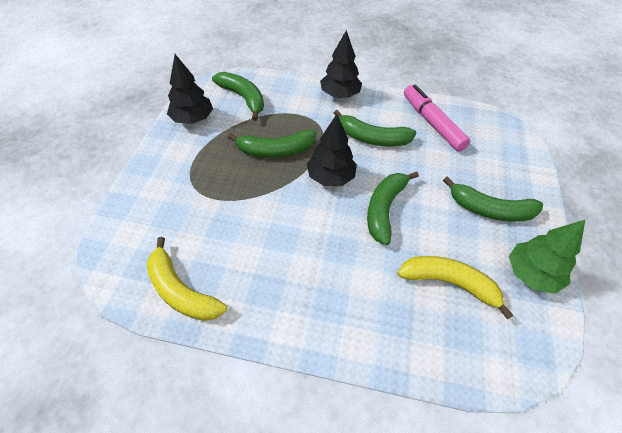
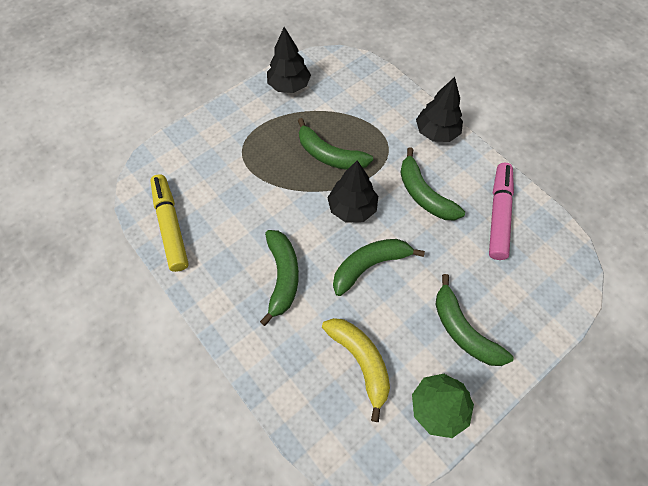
camera: 40 degrees right, 10 degrees up
(181, 291) = (171, 226): yellow banana -> yellow marker
(243, 98) = (347, 87): green banana -> green banana (282, 276)

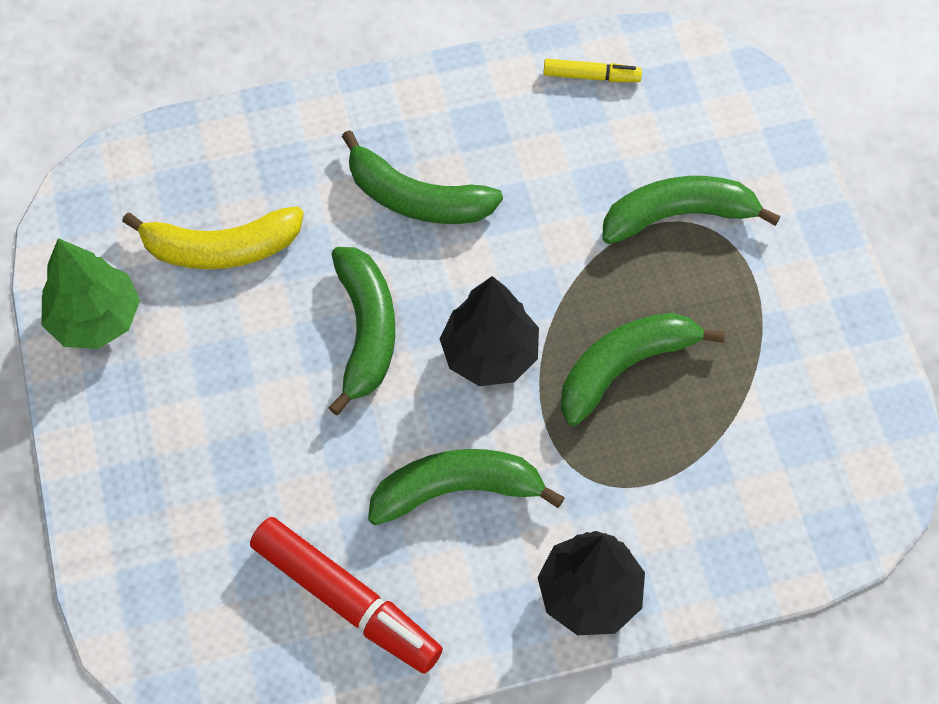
camera: 115 degrees right, 0 degrees up
(171, 226) = (591, 76): yellow marker -> yellow marker, size x0.52
(289, 86) = (838, 365): black tree -> none
(463, 330) = (180, 415): green banana -> green banana (678, 215)
(498, 215) = (346, 600): pink marker -> red marker

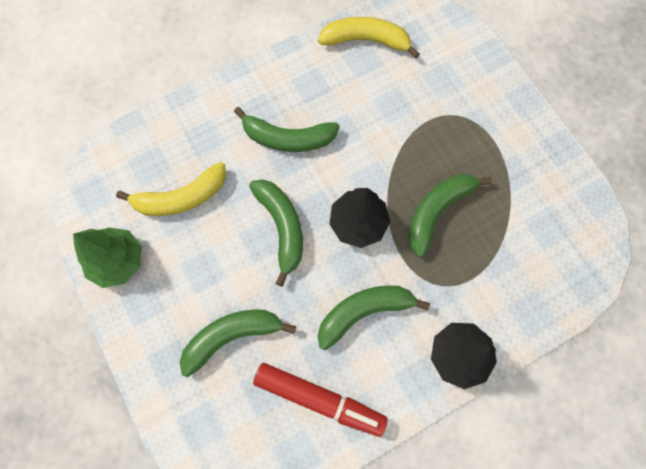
camera: 15 degrees left, 10 degrees up
(591, 76) = (366, 40): yellow marker -> yellow banana
(678, 215) = (440, 112): green banana -> green banana (232, 336)

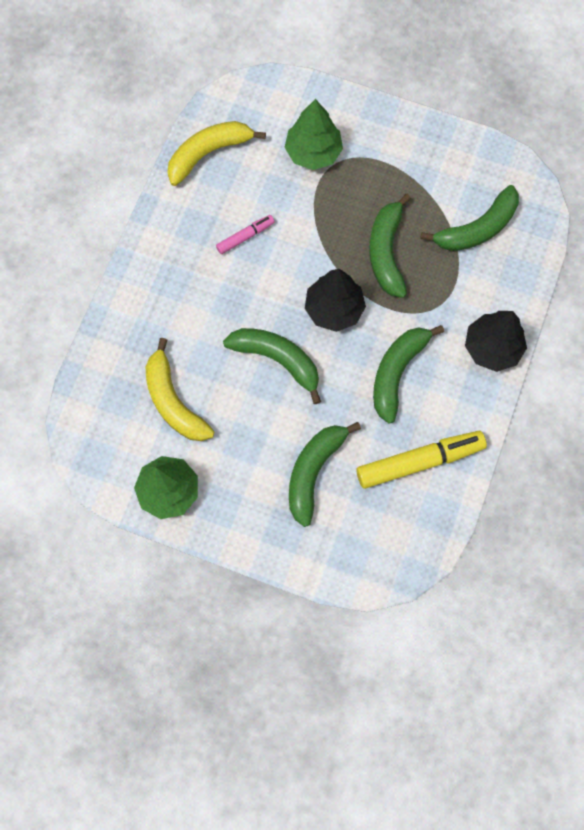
camera: 40 degrees left, 0 degrees up
(181, 198) = (173, 401): yellow banana -> yellow banana turned 120 degrees clockwise
(287, 138) = (217, 285): green banana -> green banana (477, 229)
(319, 399) = (419, 461): red marker -> yellow marker
(339, 119) = (245, 237): none -> pink marker
(445, 95) = (313, 152): none -> green tree

